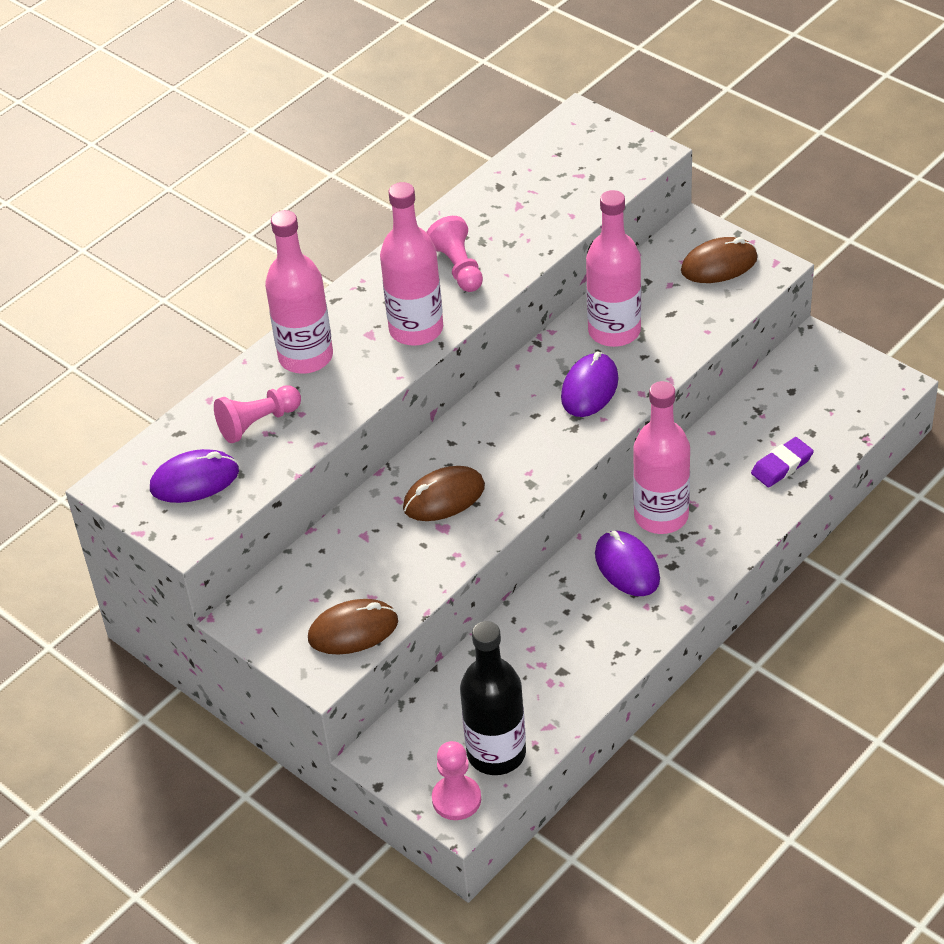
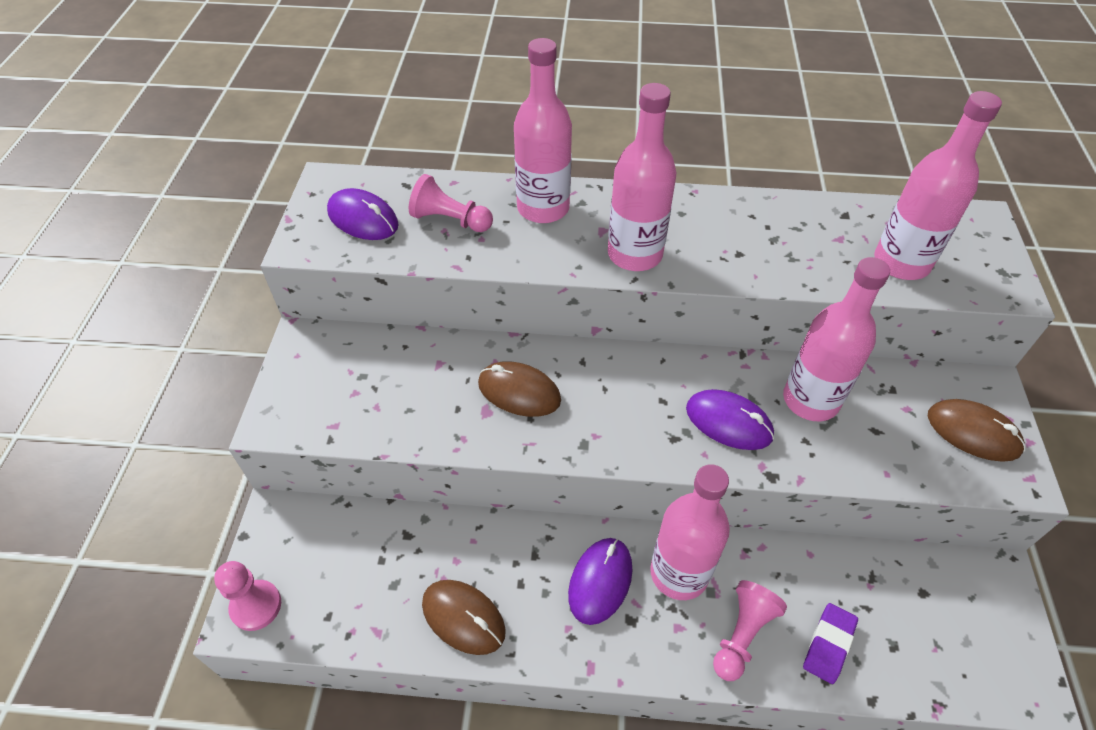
camera: 50 degrees right, 5 degrees up
(353, 630) = (332, 416): brown mouse -> brown mouse (463, 617)
(458, 267) = (729, 241): pink pawn -> pink pawn (742, 635)
(496, 753) = (323, 606): black bottle -> none
(574, 189) = (901, 263): none -> pink bottle
(589, 388) = (729, 422): purple mouse -> purple mouse turned 45 degrees clockwise
(782, 466) = (829, 644): purple eraser -> purple eraser turned 75 degrees counterclockwise

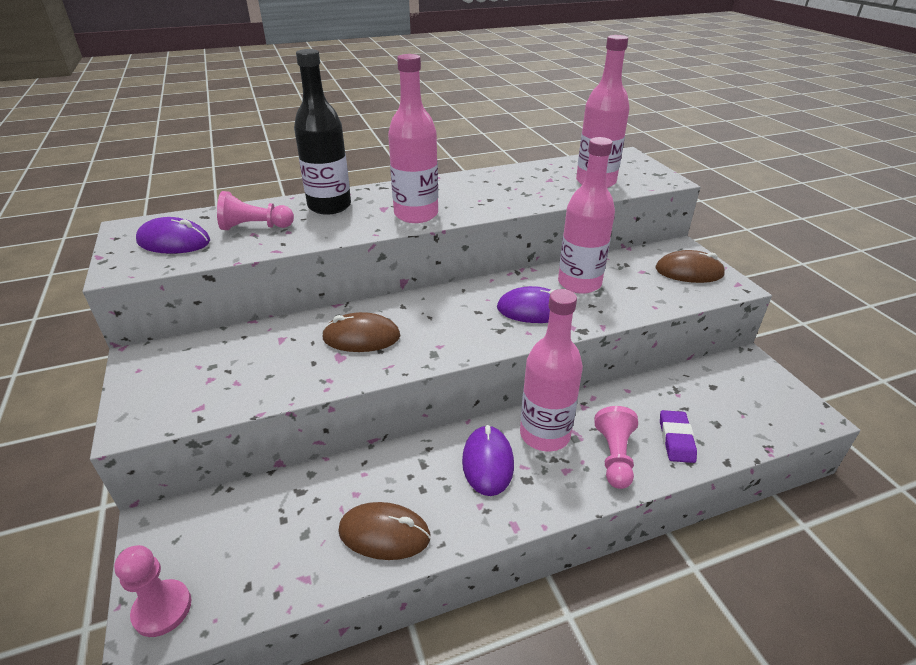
camera: 25 degrees left, 15 degrees down
(543, 208) = (329, 206): pink bottle -> black bottle

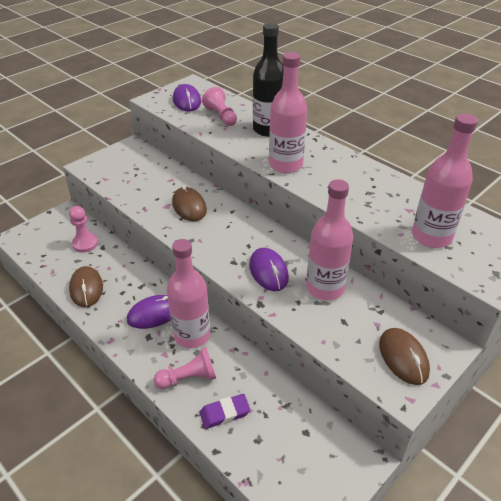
camera: 65 degrees right, 5 degrees up
(162, 609) = (26, 236): pink pawn -> pink pawn (85, 243)

